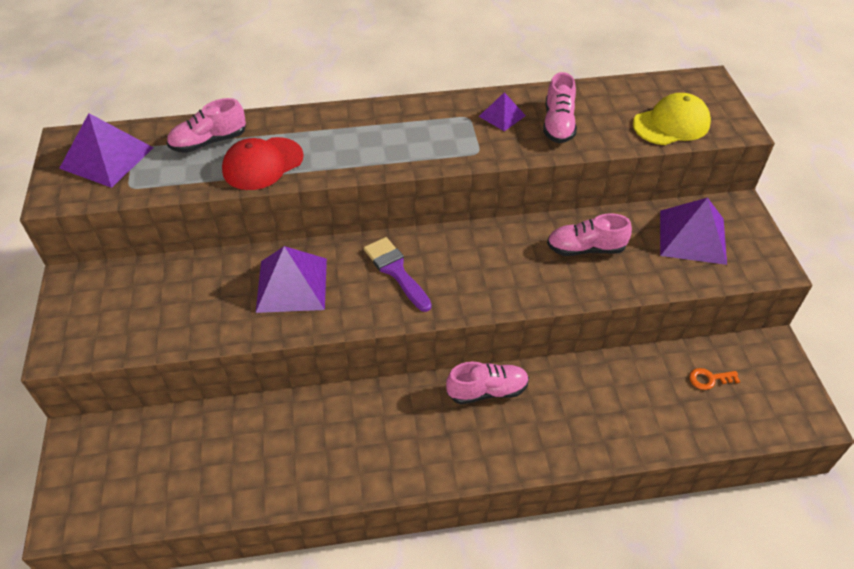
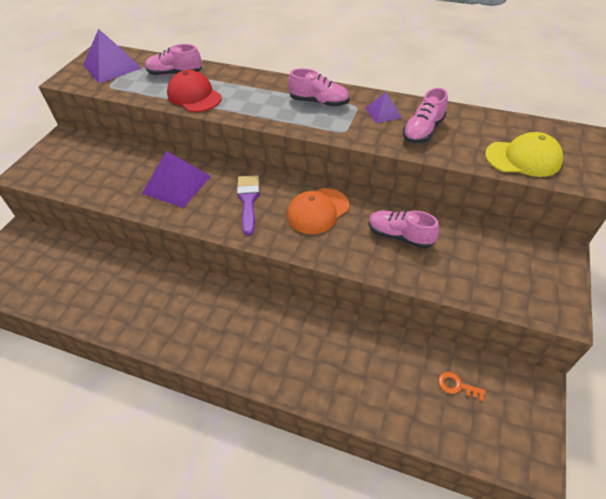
camera: 30 degrees right, 0 degrees up
(262, 164) = (194, 96): red cap -> red cap turned 60 degrees clockwise
(483, 254) = (317, 211): none -> orange cap
(487, 391) = (273, 314): pink shoe -> pink shoe (319, 102)
(692, 236) = (500, 260): purple pyramid -> none

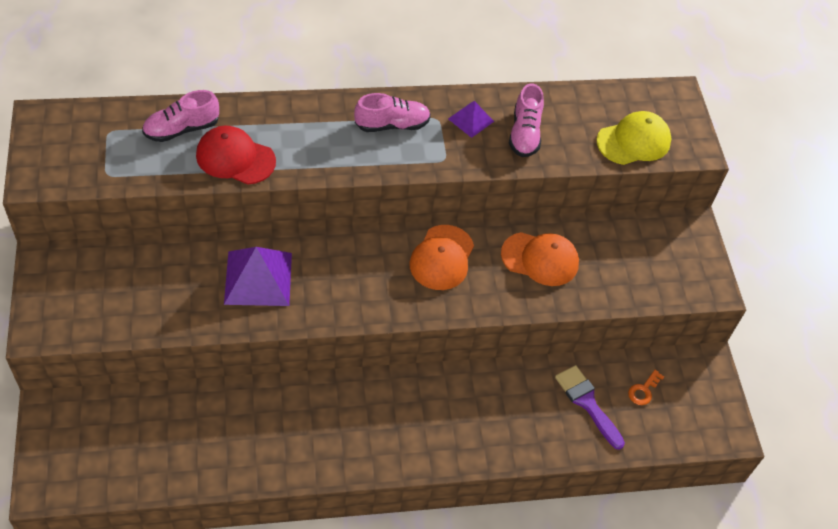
camera: 35 degrees left, 5 degrees up
(112, 66) = (81, 140): purple pyramid -> none
(248, 200) = (358, 270): purple brush -> purple brush (587, 403)
(400, 236) = (540, 259): pink shoe -> orange cap
(457, 386) = (643, 390): orange key -> orange key turned 45 degrees counterclockwise

